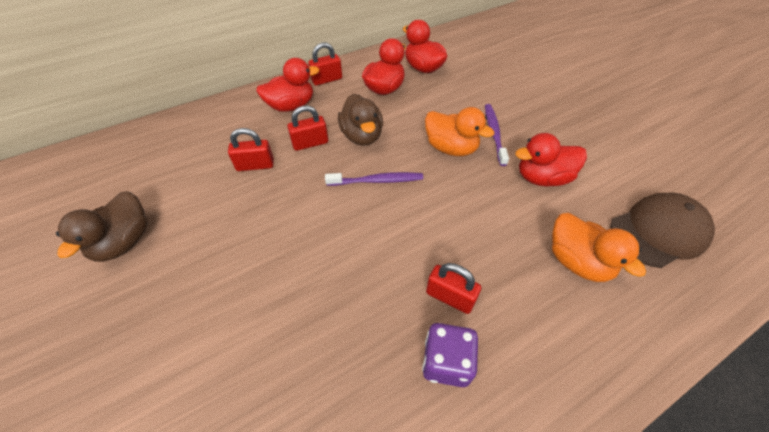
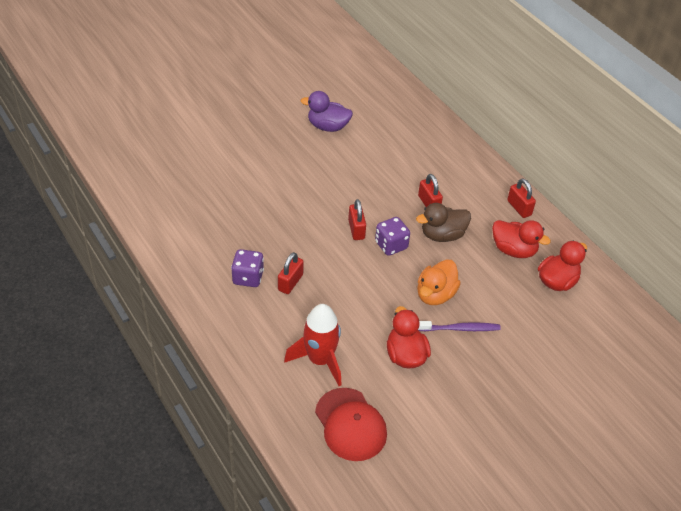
camera: 85 degrees right, 5 degrees down
(124, 242) = (328, 127): brown duck -> purple duck
(255, 165) = (400, 175): red padlock -> red padlock (356, 229)
(291, 106) = (475, 187): red duck -> none
(377, 181) = (391, 245): purple toothbrush -> purple dice
(577, 261) = (320, 360): orange duck -> red rocket
(658, 232) = (350, 424): brown cap -> red cap

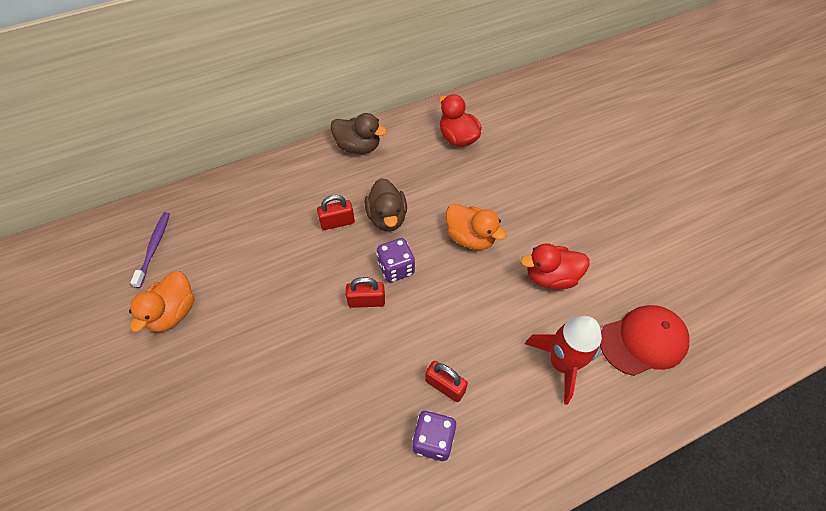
camera: 80 degrees left, 10 degrees up
(328, 127) = (173, 312): purple duck -> orange duck
(460, 329) = (515, 224): purple toothbrush -> purple toothbrush (154, 248)
(513, 250) = (415, 162): red duck -> none
(519, 208) = (358, 147): red padlock -> brown duck

